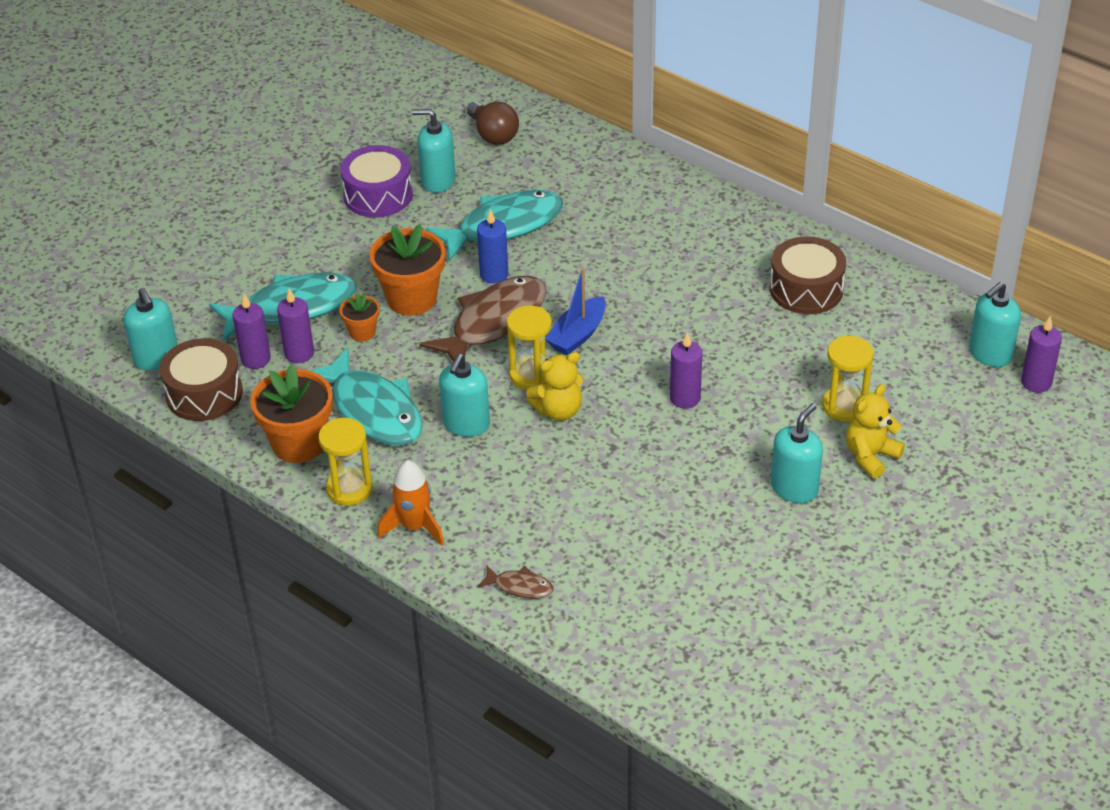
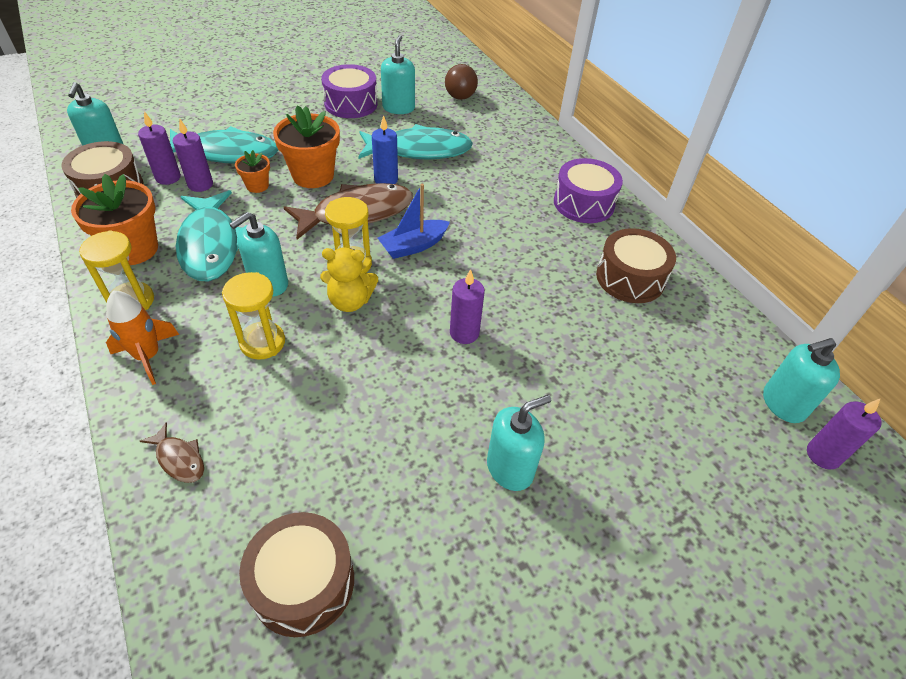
camera: 20 degrees right, 5 degrees up
(438, 180) = (398, 108): turquoise soap dispenser -> turquoise soap dispenser turned 60 degrees clockwise
(689, 621) = (303, 582): none -> brown drum
(717, 225) = (583, 203): none -> purple drum
(844, 406) = (608, 400): yellow hourglass -> yellow hourglass (262, 342)
(870, 456) = (607, 465): yellow teddy bear -> none

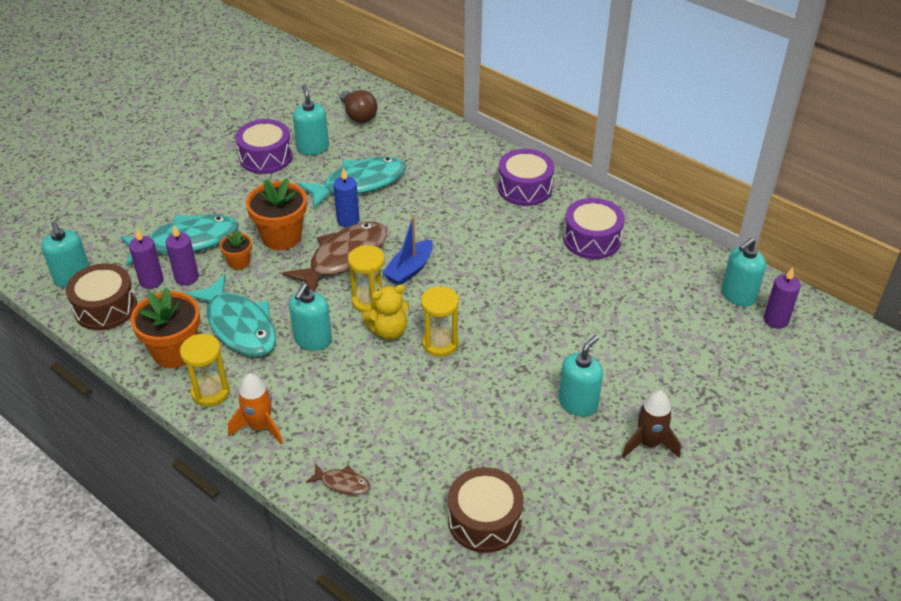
camera: 20 degrees left, 5 degrees down
(262, 342) = (342, 385): yellow hourglass -> yellow hourglass (440, 343)
(464, 333) = (491, 324): purple candle -> none
(573, 562) = (649, 443): none -> brown rocket
(630, 278) = (592, 239): brown drum -> purple drum

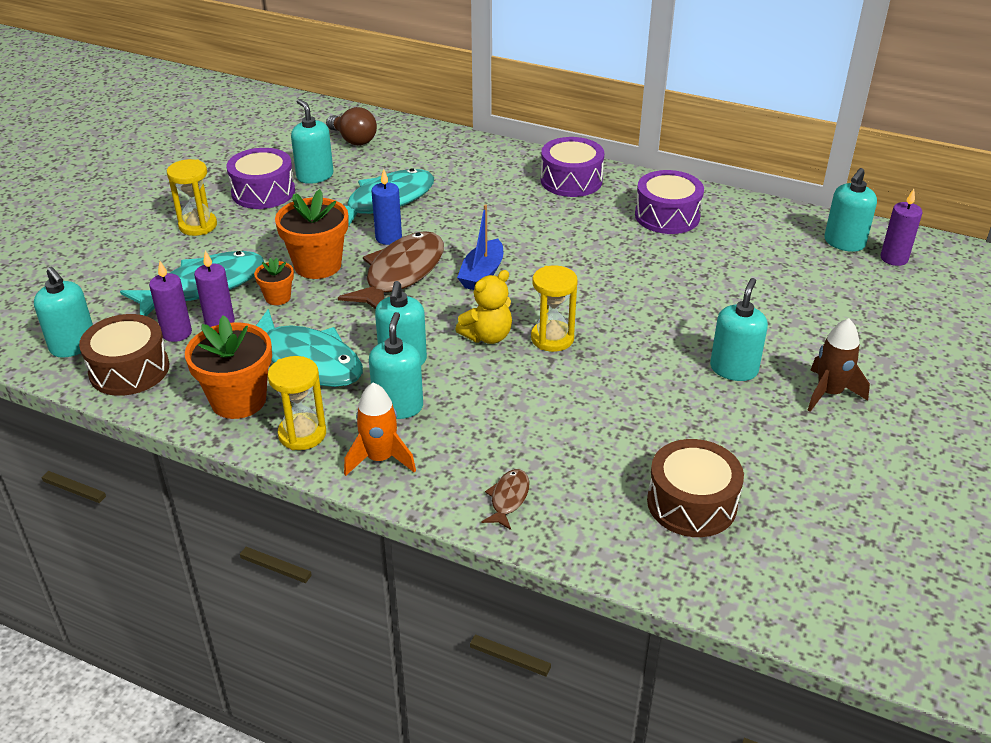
camera: 15 degrees left, 5 degrees down
(292, 382) = (398, 406): none -> turquoise soap dispenser
(342, 483) = (508, 498): brown fish -> brown fish turned 75 degrees counterclockwise
(369, 301) = (451, 311): yellow hourglass -> yellow hourglass (198, 226)

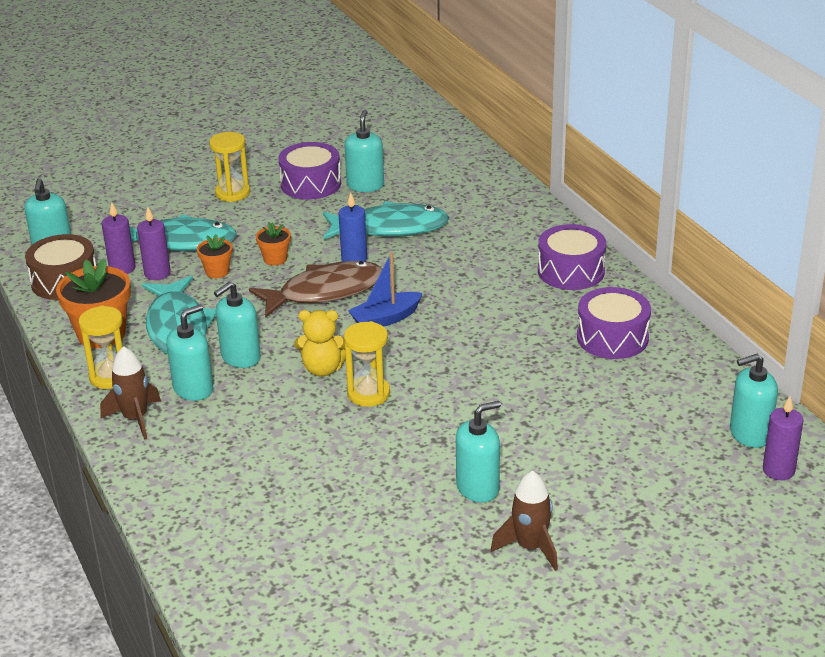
camera: 40 degrees right, 5 degrees down
(317, 265) = (275, 259): orange flower pot -> orange flower pot, size x0.52
(353, 140) = (435, 165): brown light bulb -> none
(380, 459) = (135, 419): orange rocket -> brown rocket
(508, 498) = (179, 490): brown fish -> none
(691, 503) = (297, 564): brown drum -> none

